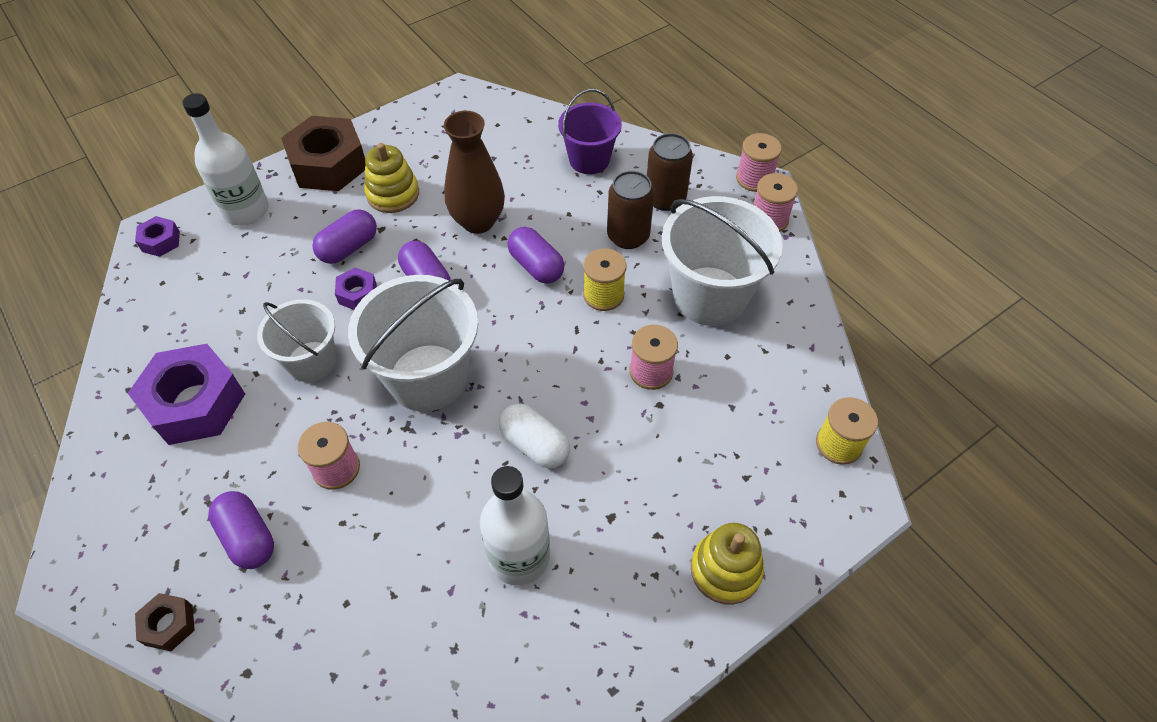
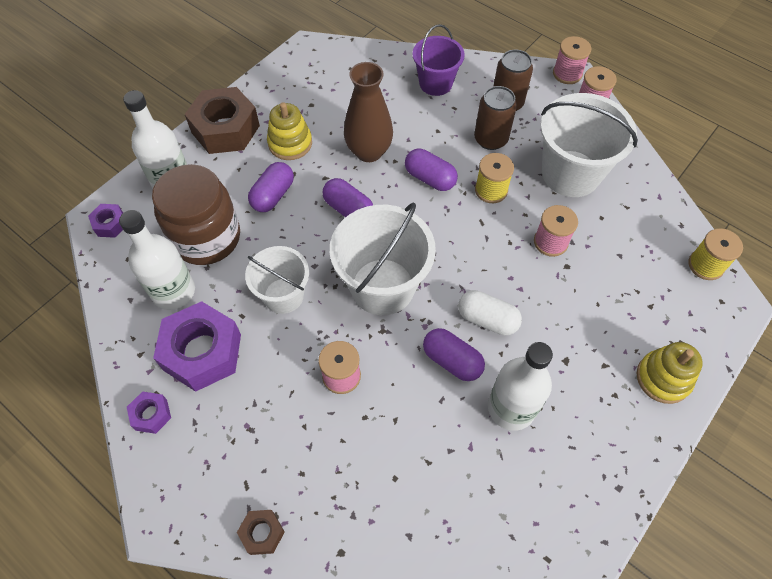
camera: 15 degrees left, 5 degrees up
(194, 329) = (173, 292): none -> white bottle
(248, 537) = (295, 448): purple capsule -> purple capsule (452, 360)
(255, 278) = (206, 238): none -> brown jar
(357, 294) = (297, 232): purple nut -> purple nut (151, 414)

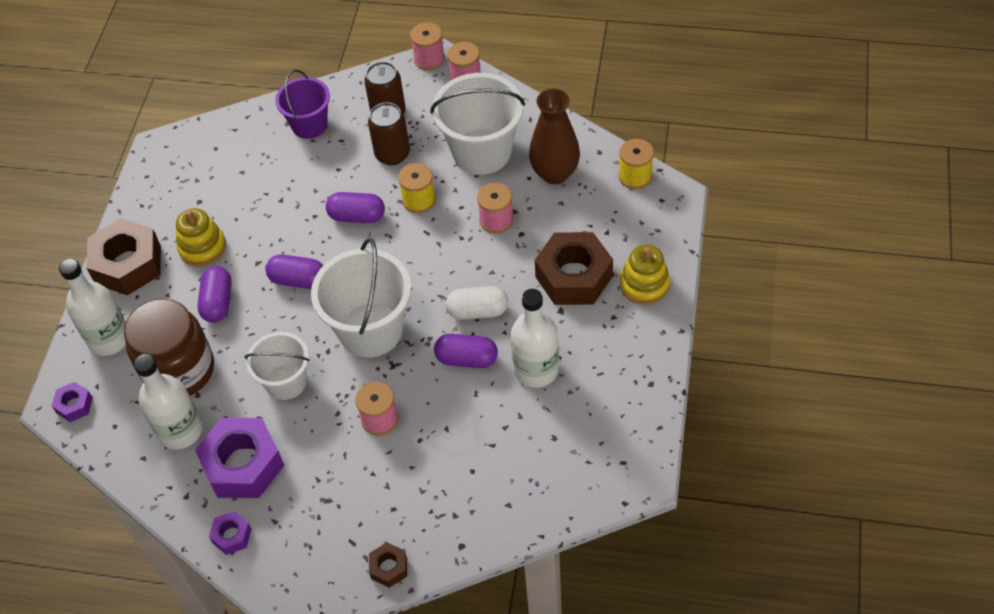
camera: 25 degrees left, 5 degrees down
(369, 152) = (284, 219): brown vase -> brown vase (555, 173)
(596, 333) = (573, 277): none -> brown nut

